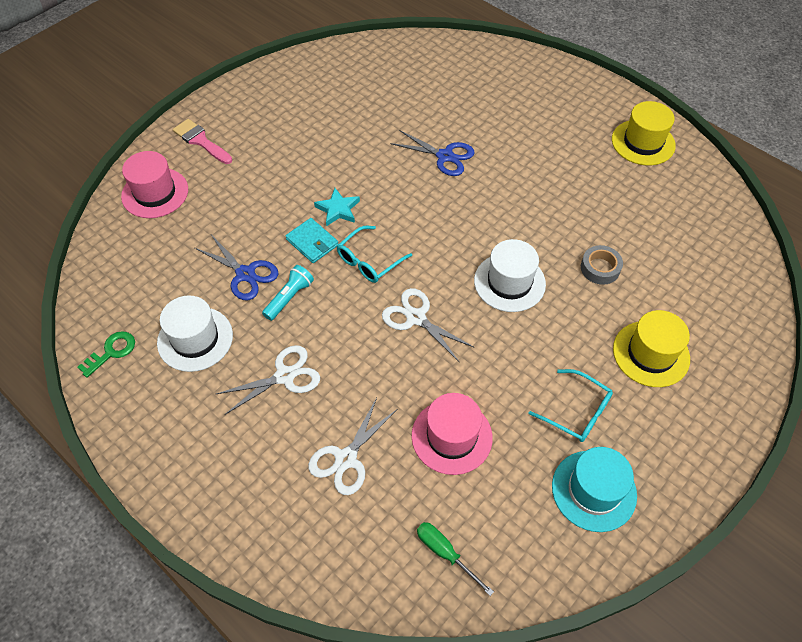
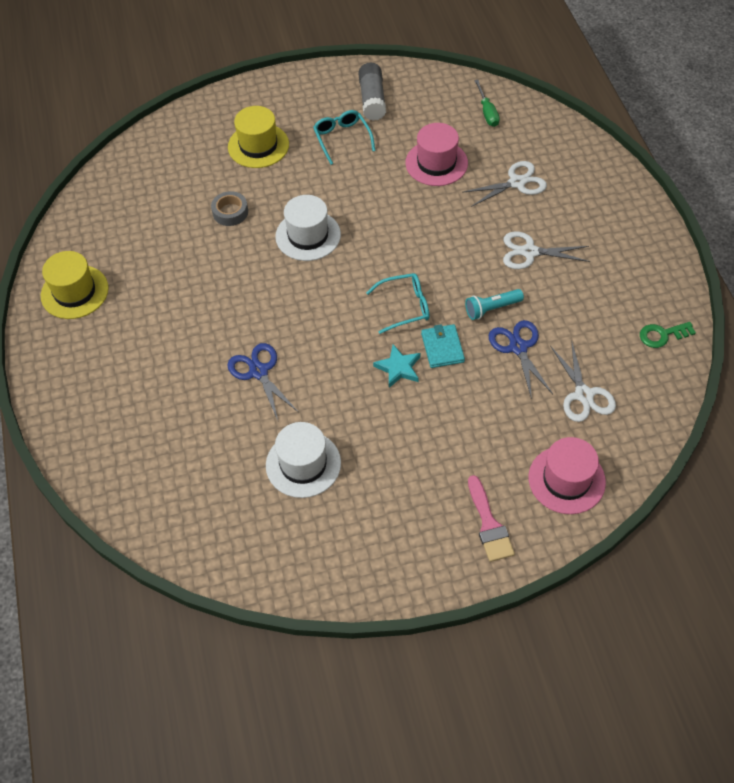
camera: 145 degrees left, 0 degrees up
(195, 339) = (587, 312): white hat -> white hat (303, 464)
(416, 318) = (401, 245): white scissors -> white scissors (583, 395)
(594, 490) = (372, 100): turquoise hat -> grey glue stick

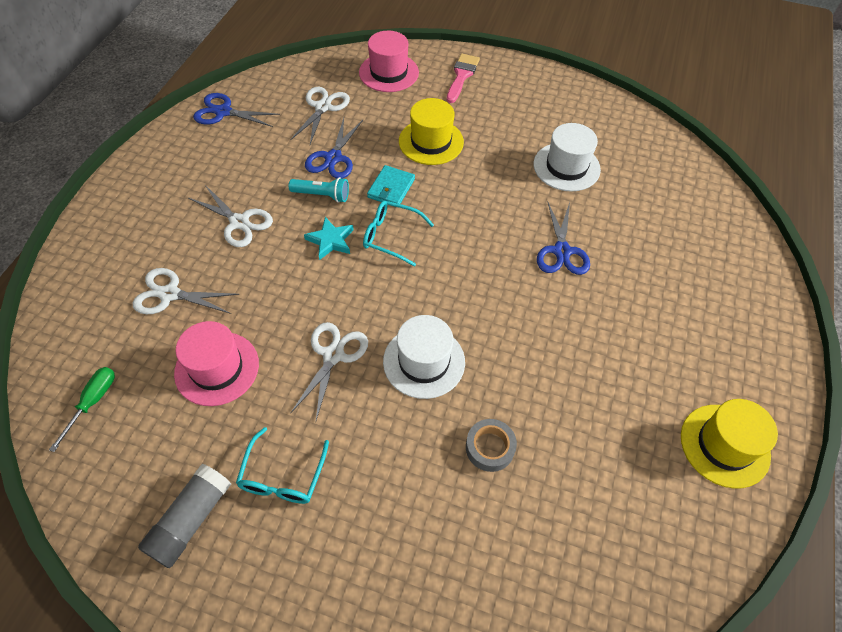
camera: 150 degrees left, 0 degrees up
(258, 146) = (391, 537): yellow hat -> yellow hat (431, 142)
(371, 207) = (333, 355): none -> white scissors
(398, 368) = (440, 192): turquoise star -> turquoise star (330, 240)
(662, 335) = (223, 112): green key -> blue scissors

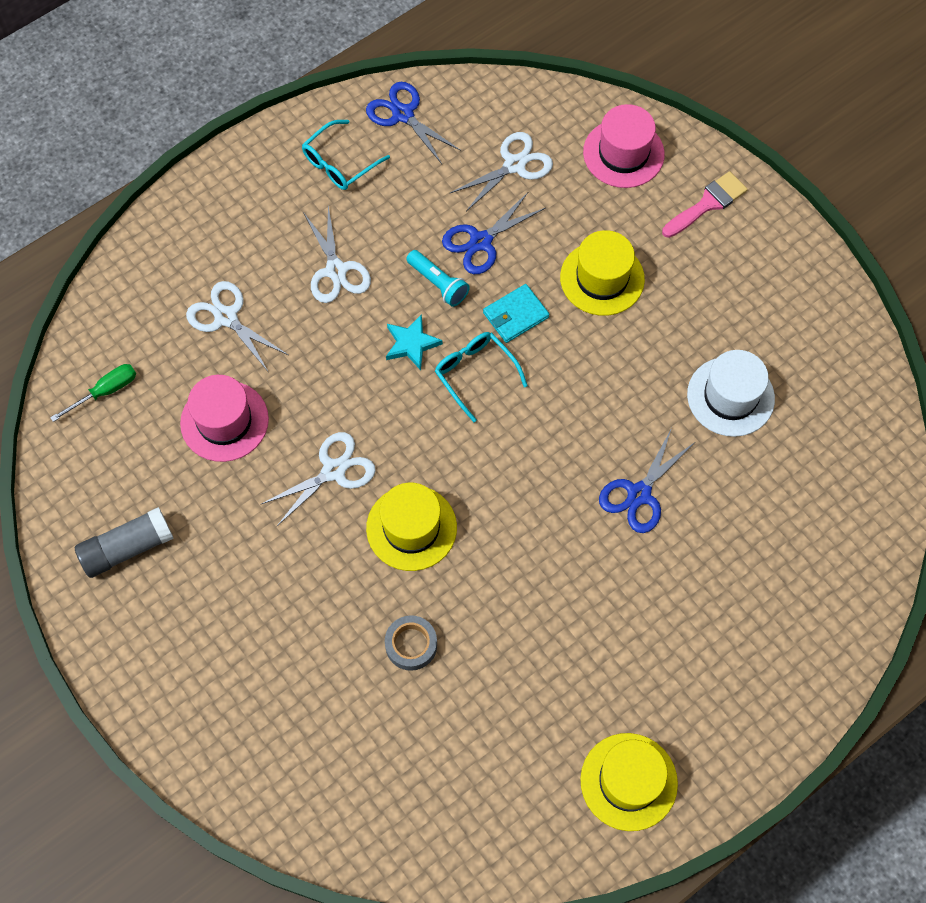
camera: 35 degrees right, 10 degrees up
(282, 476) = (220, 557): turquoise glasses -> turquoise glasses (339, 163)
(424, 361) = (411, 528): white hat -> yellow hat

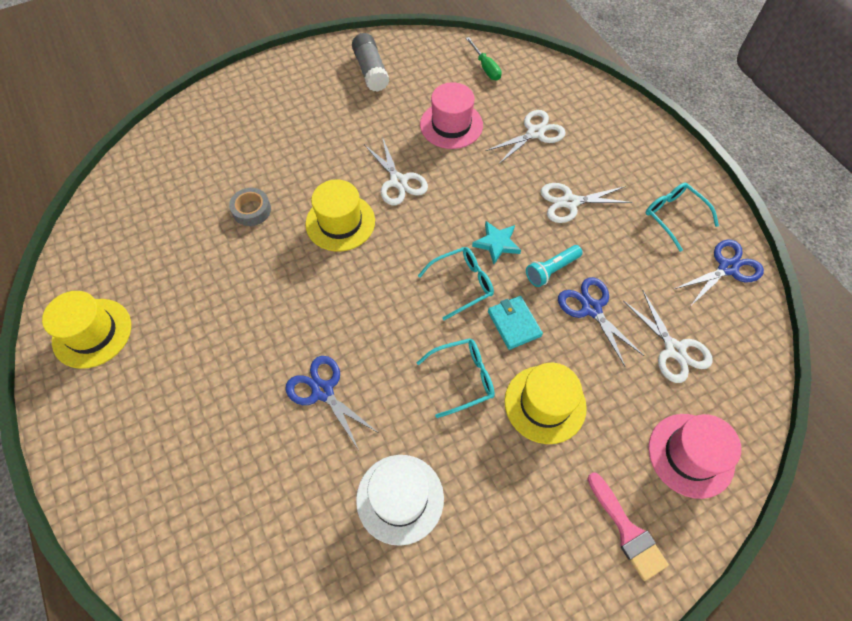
camera: 100 degrees right, 5 degrees down
(591, 357) = (463, 378): none -> turquoise glasses

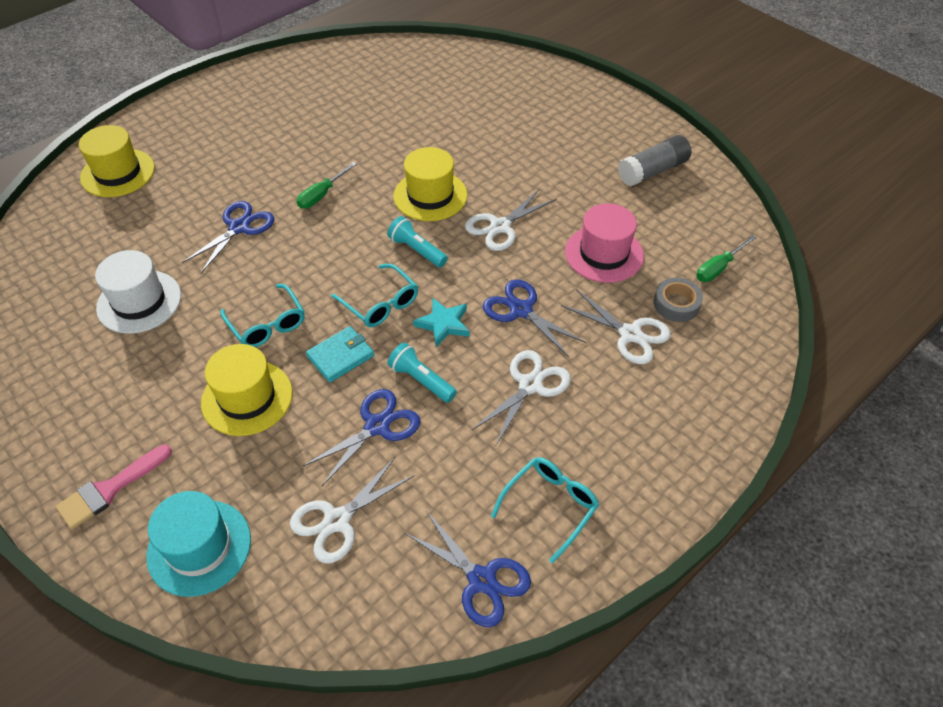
camera: 75 degrees right, 10 degrees down
(92, 333) = (273, 83): yellow hat -> yellow hat (118, 173)
(252, 210) = (424, 134): grey tape -> grey tape (676, 304)
(303, 309) = (322, 195): none -> green screwdriver
(406, 246) = (417, 250): none -> turquoise flashlight
(495, 190) = (521, 310): none -> blue scissors
(570, 202) = (530, 385): white scissors -> white scissors turned 60 degrees clockwise
(691, 455) = (199, 547): pink hat -> turquoise hat

